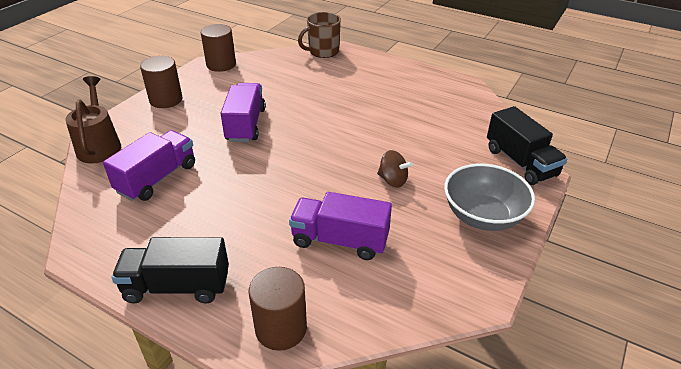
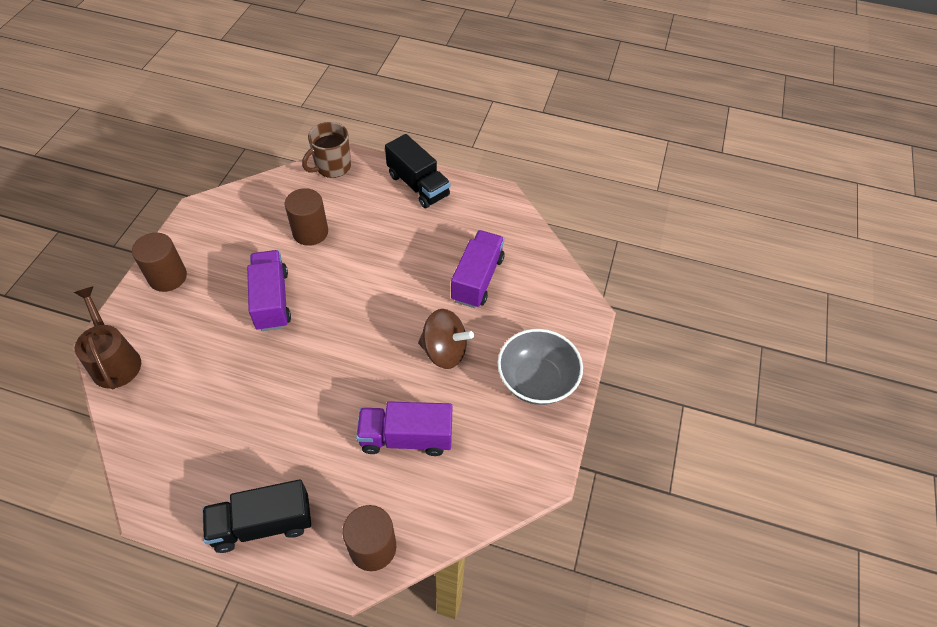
camera: 15 degrees left, 15 degrees up
(157, 178) = (197, 395): purple truck -> purple truck (477, 279)
(221, 64) = (216, 208): brown cylinder -> brown cylinder (310, 232)
(393, 180) = (444, 351): brown spinning top -> brown spinning top, size x1.54
(520, 162) = (566, 303): black truck -> black truck (418, 185)

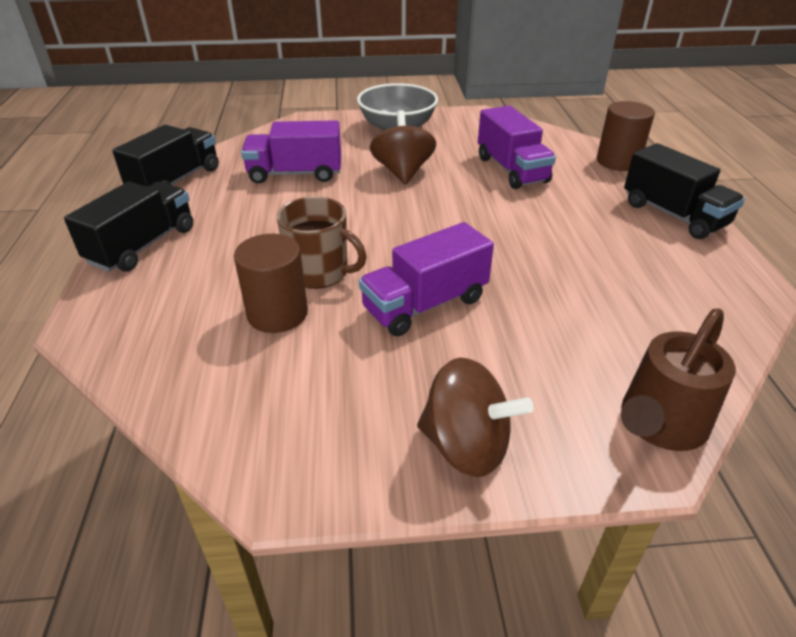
camera: 110 degrees left, 15 degrees down
(167, 277) = (466, 445): brown cylinder -> brown spinning top
(332, 166) = (109, 341): brown mug -> brown mug (319, 272)
(500, 209) = (176, 180): none -> black truck

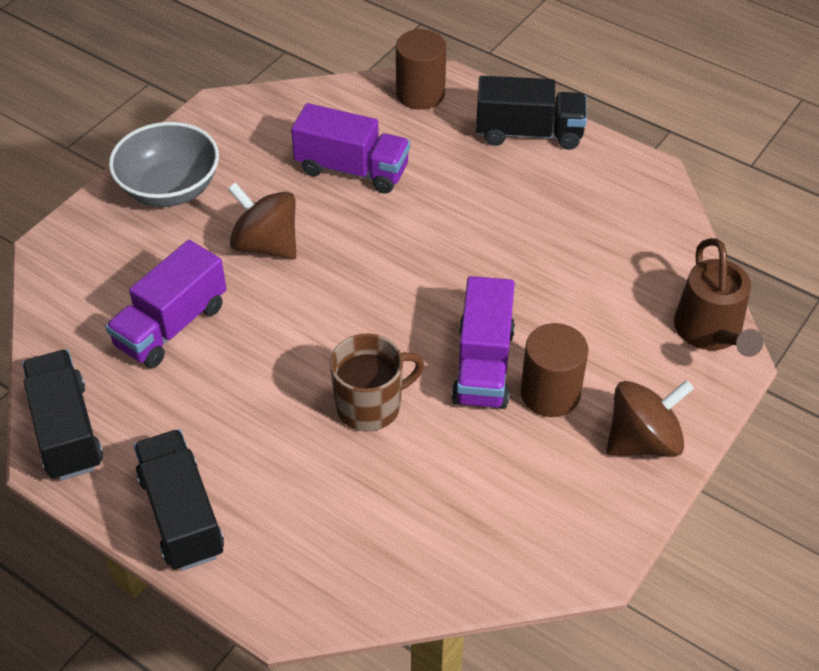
camera: 50 degrees left, 10 degrees up
(277, 313) = (400, 466): brown cylinder -> brown cylinder (550, 393)

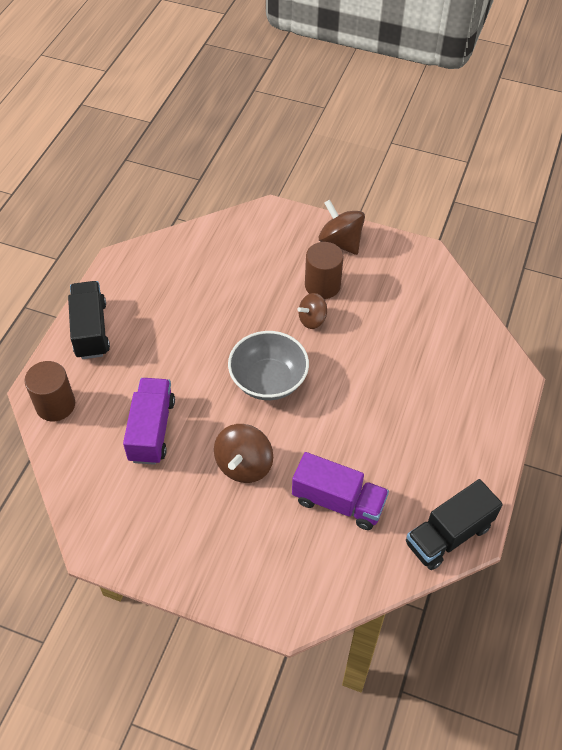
camera: 105 degrees left, 5 degrees up
(170, 189) = (201, 551): grey bowl -> grey bowl (268, 380)
(181, 515) = (480, 445): black truck -> none
(370, 406) = (363, 369): brown mug -> none
(483, 365) = (312, 320): purple truck -> brown spinning top
(711, 332) = (252, 221): brown watering can -> none

